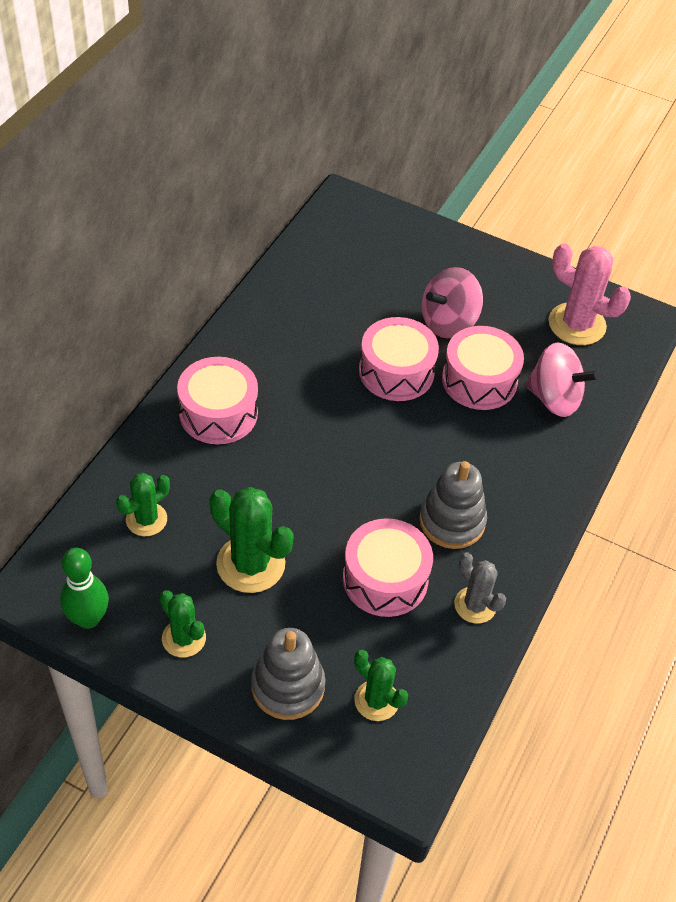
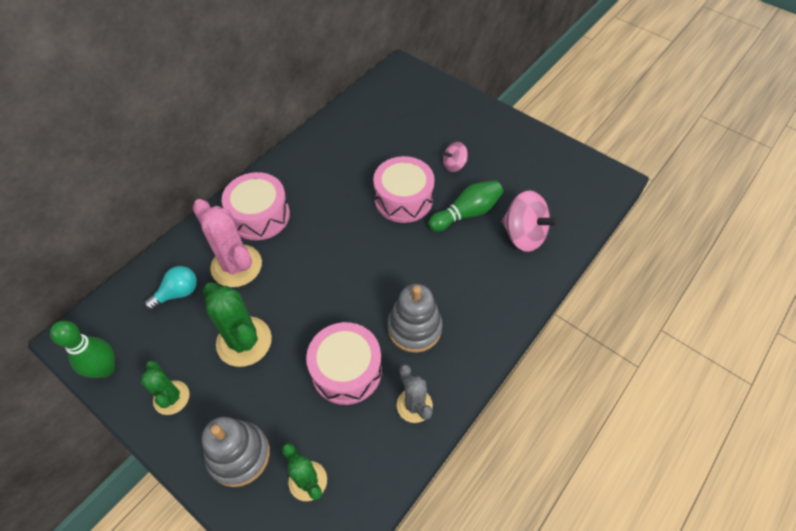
camera: 15 degrees right, 5 degrees up
(146, 519) = (178, 293): green cactus -> turquoise light bulb
(448, 322) = (454, 165): pink spinning top -> pink spinning top, size x0.56
(479, 380) = (466, 213): pink drum -> green bowling pin
(577, 324) = (555, 177): pink cactus -> pink cactus (236, 266)

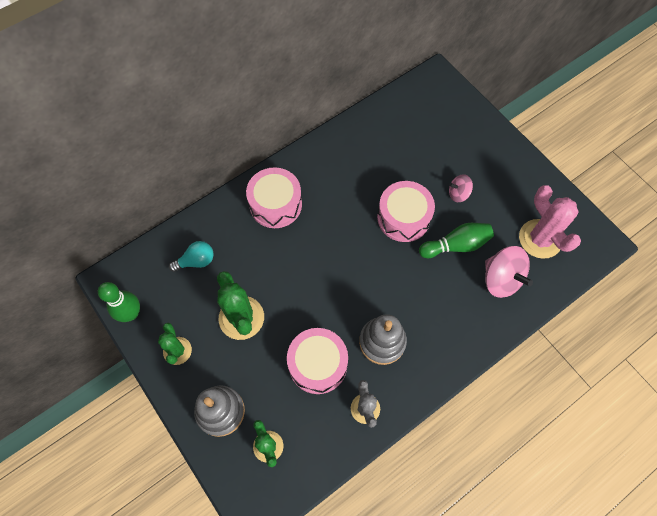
camera: 15 degrees right, 10 degrees up
(236, 266) = (247, 248): pink cactus -> pink cactus (540, 239)

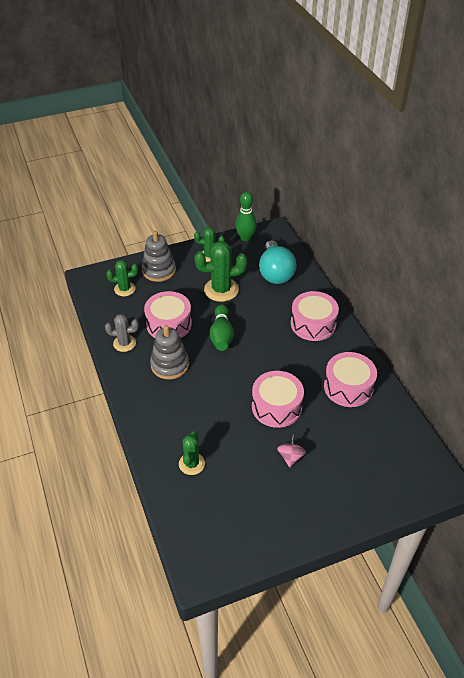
camera: 105 degrees right, 20 degrees down
(196, 261) = (275, 273): turquoise light bulb -> turquoise light bulb, size x1.79
(356, 158) = (348, 387): none -> pink drum
(456, 245) = (237, 439): green bowling pin -> green bowling pin (221, 335)
(501, 279) = (191, 464): pink spinning top -> green cactus
(540, 239) = (221, 512): pink cactus -> none

